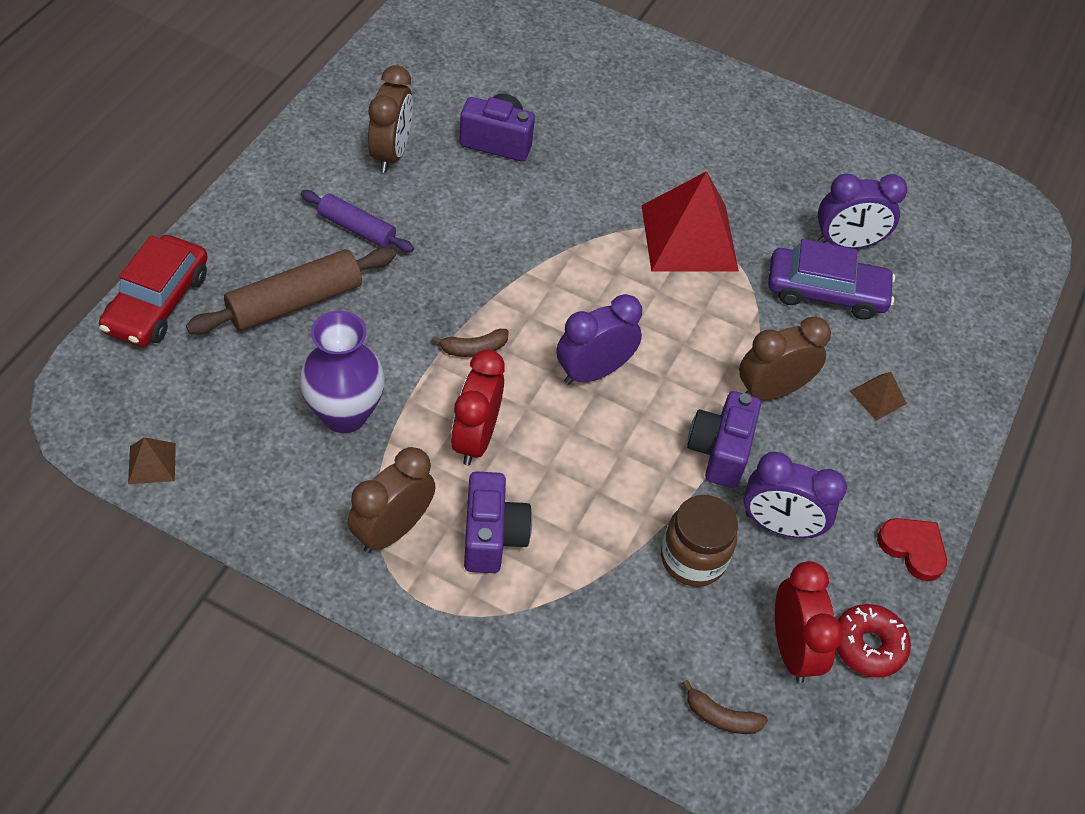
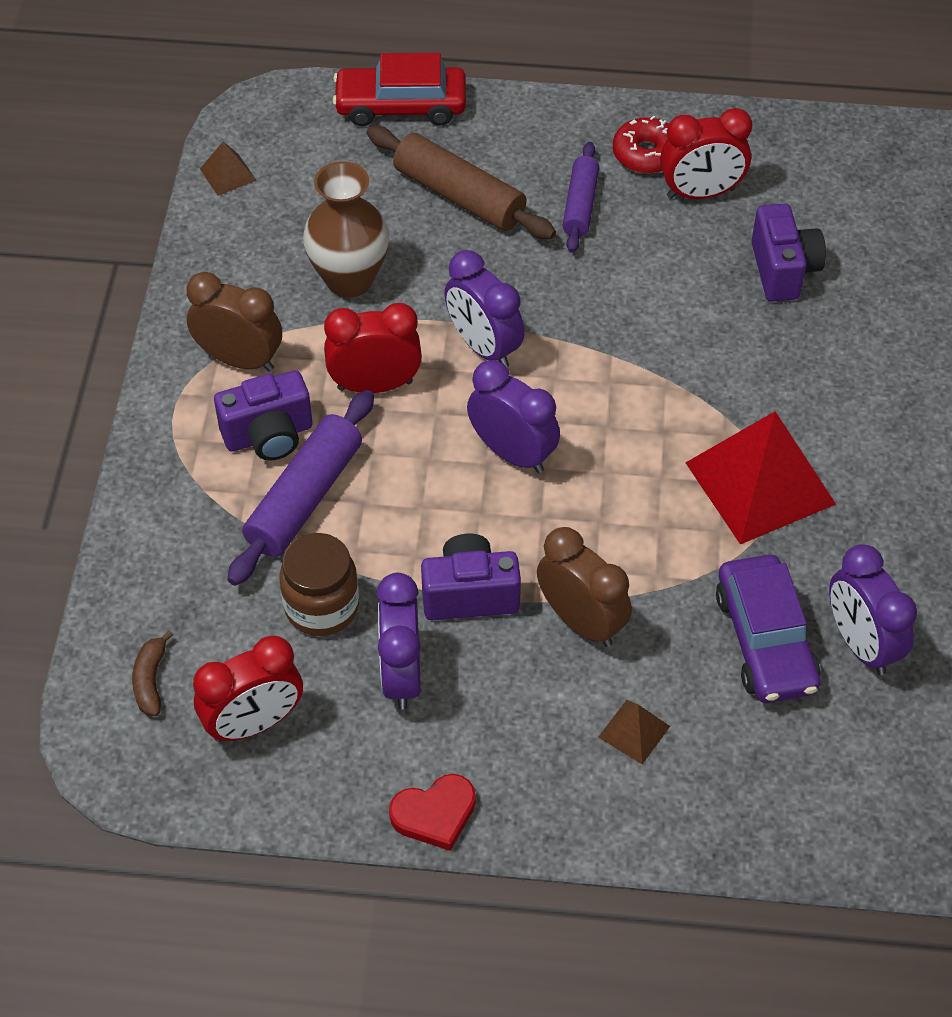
camera: 75 degrees right, 0 degrees up
(344, 414) = (349, 279): purple vase -> brown vase
(391, 153) = (700, 193): brown clock -> red clock
(473, 349) = (483, 347): brown banana -> purple clock
(574, 532) = (305, 498): none -> purple rolling pin
(868, 645) = (288, 795): red donut -> red donut (646, 154)
(913, 549) = (435, 814): red heart -> red heart turned 45 degrees clockwise

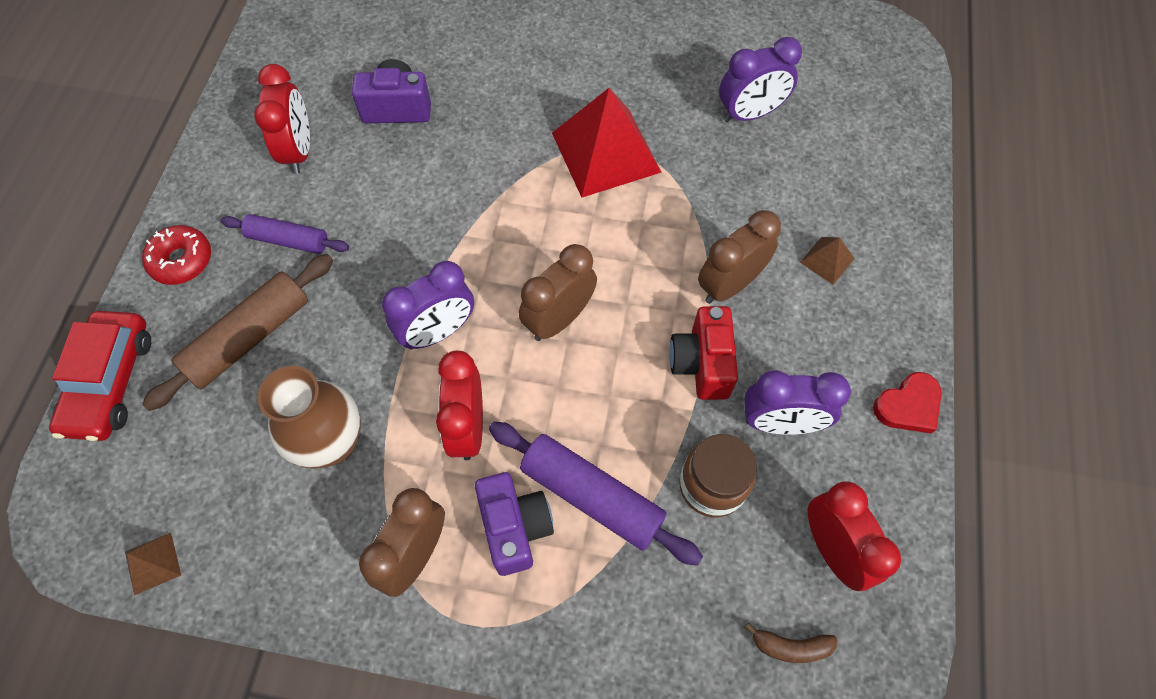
camera: 85 degrees left, 10 degrees up
(435, 814) = (908, 405): red heart -> red heart turned 75 degrees clockwise
(470, 594) = (701, 364): purple camera -> red camera
(512, 453) = (559, 319): purple clock -> brown clock
(646, 154) = (241, 184): red donut -> red donut (181, 260)
(765, 640) = (746, 168): purple car -> none

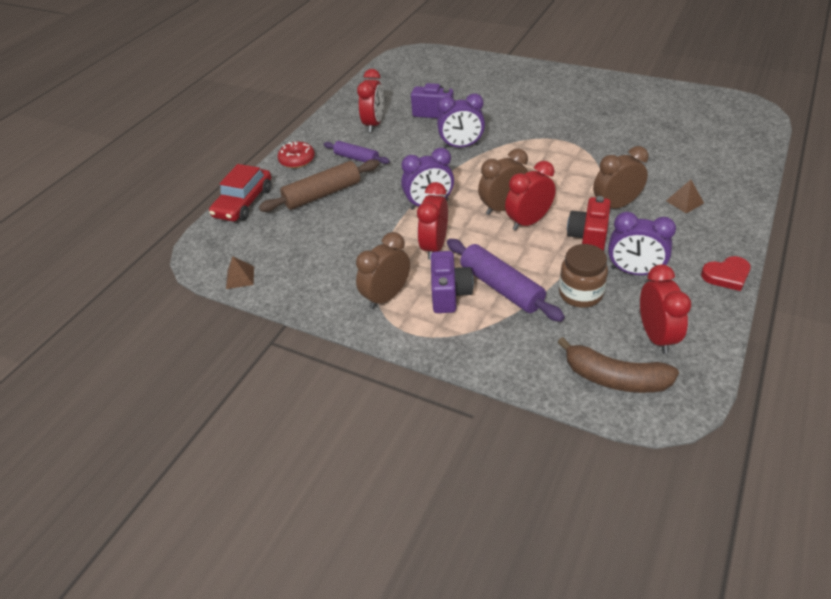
camera: 20 degrees right, 20 degrees down
(332, 443) = (354, 243): brown vase -> none
(605, 344) = (528, 222): none -> red clock
(606, 152) = (552, 141): red pyramid -> none
(750, 114) = (648, 133): purple clock -> purple clock (461, 146)
(790, 647) = (614, 378): brown banana -> brown banana, size x1.92

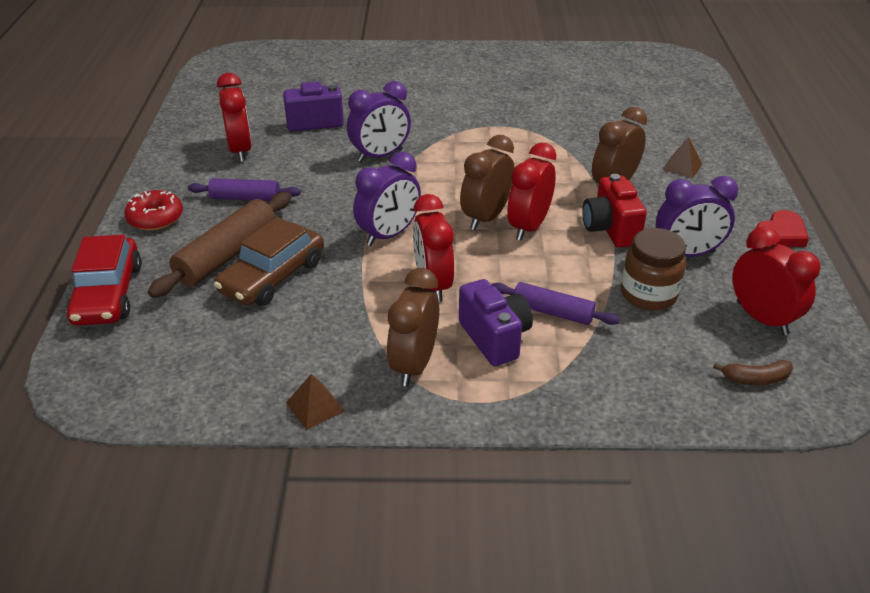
camera: 30 degrees left, 5 degrees down
(240, 277) = (174, 400): brown pyramid -> brown pyramid (315, 406)
(340, 215) = (272, 276): none -> brown car
(501, 287) = (552, 312): purple rolling pin -> purple rolling pin, size x0.63
(614, 378) = (755, 379): brown banana -> brown banana, size x0.52

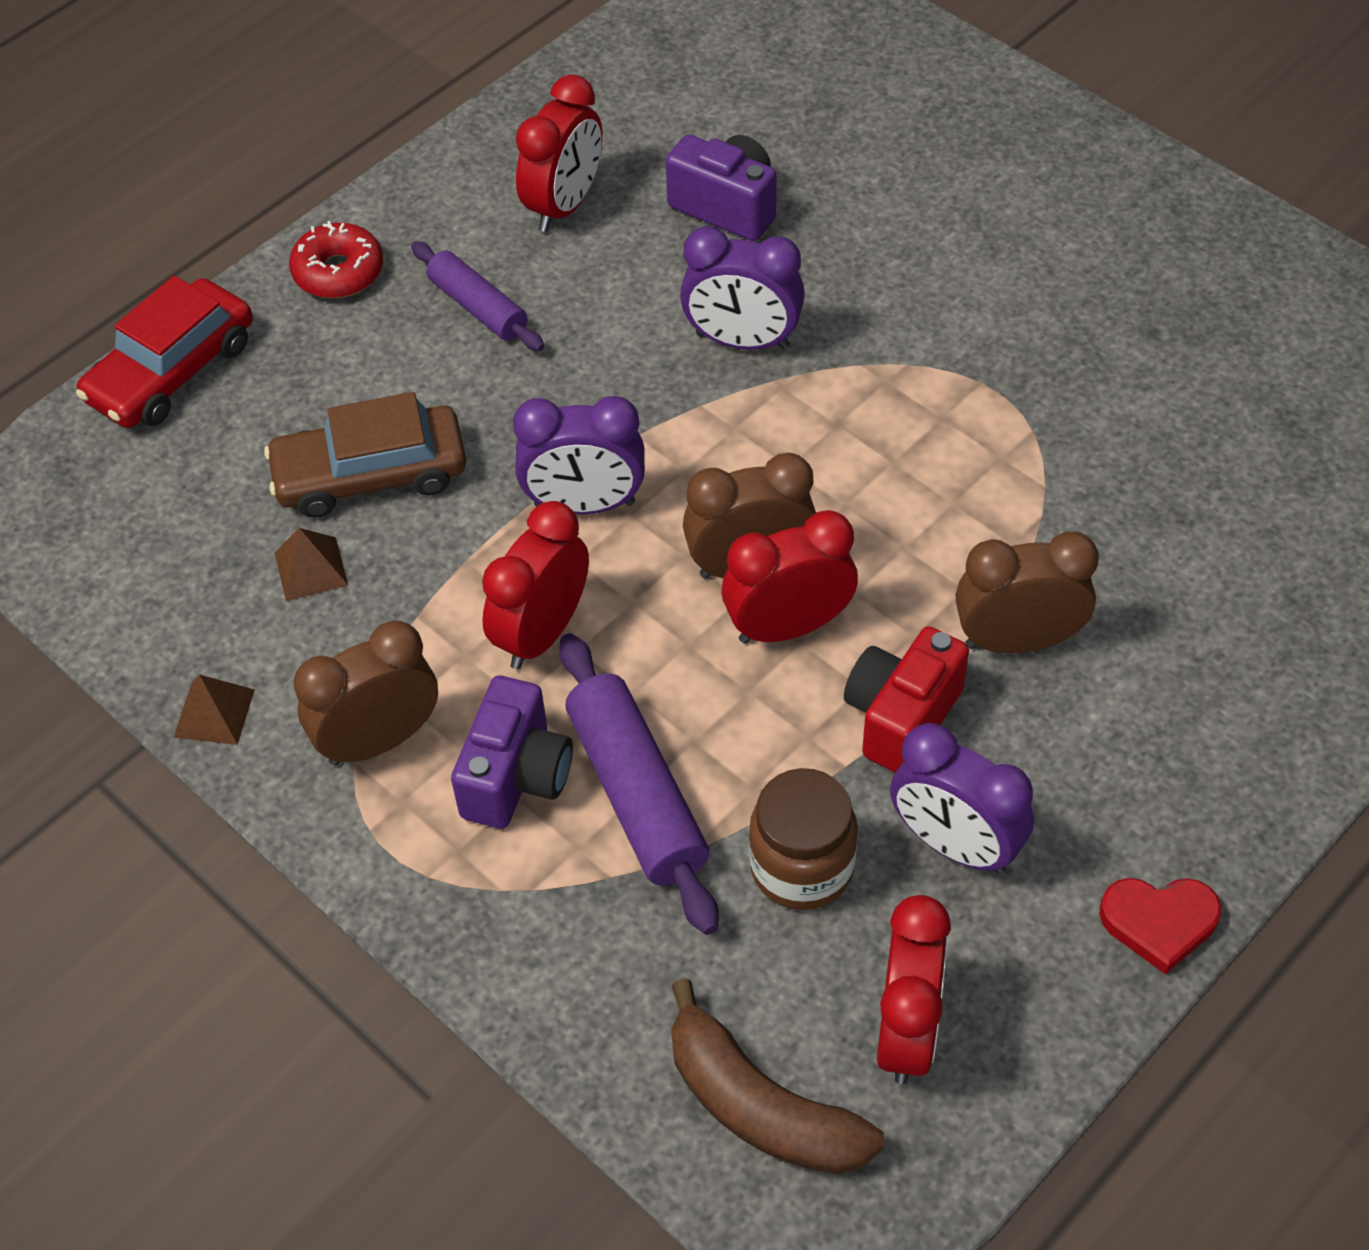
camera: 45 degrees right, 15 degrees up
(227, 255) = (356, 399): brown rolling pin -> none
(552, 312) = (637, 793): purple rolling pin -> purple rolling pin, size x1.58
(682, 166) = (1188, 680): brown pyramid -> brown pyramid (311, 568)
(755, 379) = (760, 1106): brown banana -> brown banana, size x1.92

